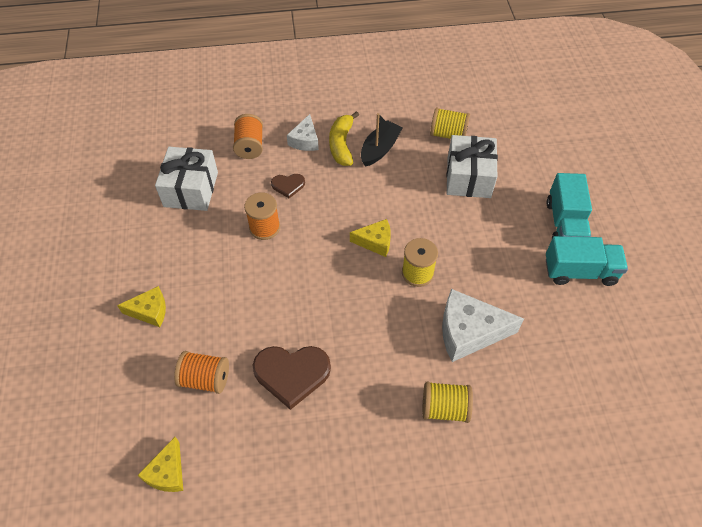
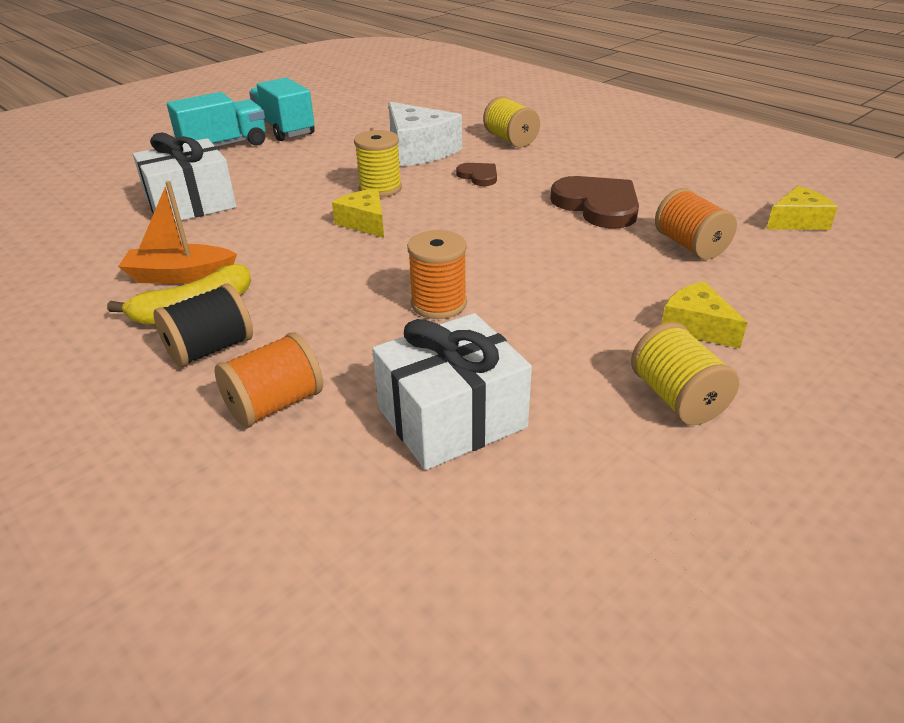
camera: 125 degrees left, 20 degrees down
(288, 185) = (334, 320): brown heart -> brown heart (479, 176)
(305, 140) = (210, 349): white cheese -> black spool
(380, 149) = (180, 276): black boat -> orange boat
(448, 134) = (108, 238): yellow spool -> yellow spool (677, 398)

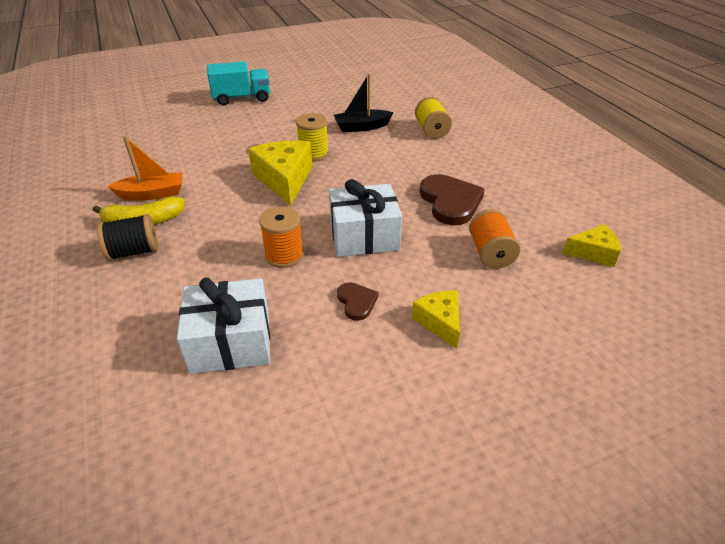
camera: 20 degrees right, 5 degrees up
(180, 276) = (152, 194): orange boat -> orange boat turned 150 degrees clockwise
(191, 204) = (193, 140): white gift -> white gift (364, 236)
(275, 405) = (141, 301): orange spool -> none
(284, 129) = (287, 91): turquoise truck -> none
(365, 223) = (284, 179): yellow cheese -> yellow cheese, size x1.72
(419, 150) = (361, 127): white cheese -> black boat
(479, 176) = (386, 158): brown heart -> brown heart (356, 302)
(677, 398) = (380, 374): yellow spool -> none

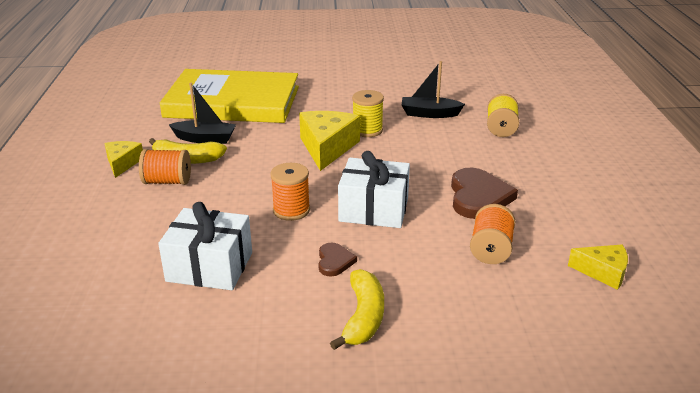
camera: 20 degrees right, 10 degrees down
(134, 252) = (167, 181): black spool -> orange spool
(152, 194) = (205, 139): orange boat -> black boat
(162, 147) = (233, 102): none -> yellow book
(242, 98) = (327, 70): turquoise truck -> none
(417, 357) = (363, 317): none -> yellow banana
(440, 322) = (402, 295): yellow cheese -> yellow cheese (122, 163)

